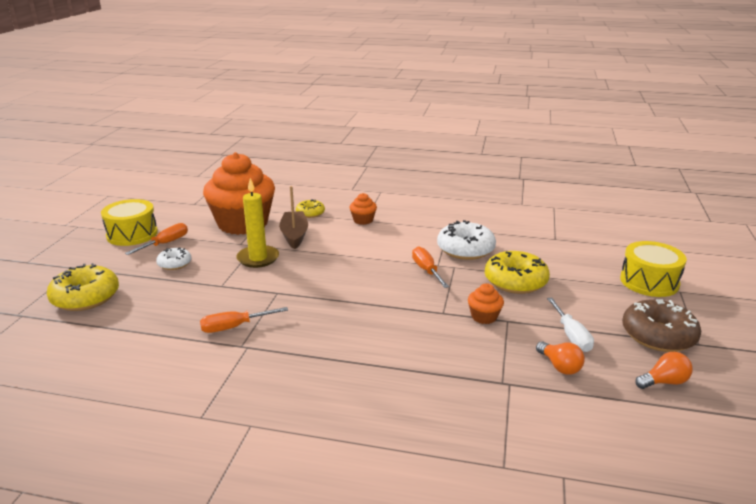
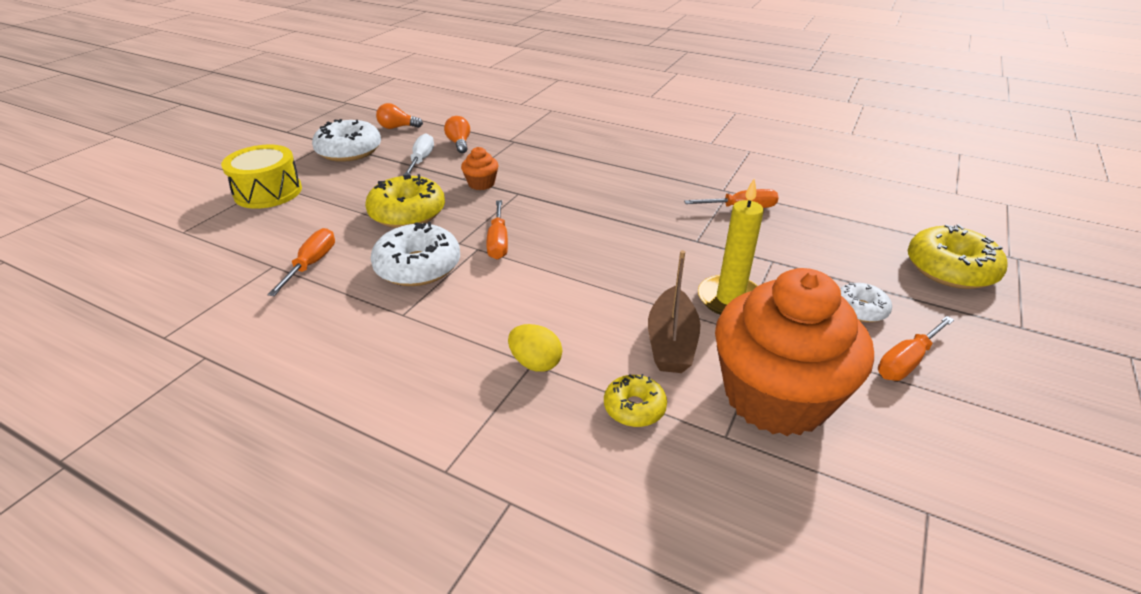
camera: 165 degrees left, 10 degrees up
(132, 234) = (997, 403): yellow drum -> none
(363, 220) = (535, 363): orange cupcake -> yellow egg
(532, 242) = (311, 264): none -> orange screwdriver
(658, 335) = (349, 151): brown donut -> white donut

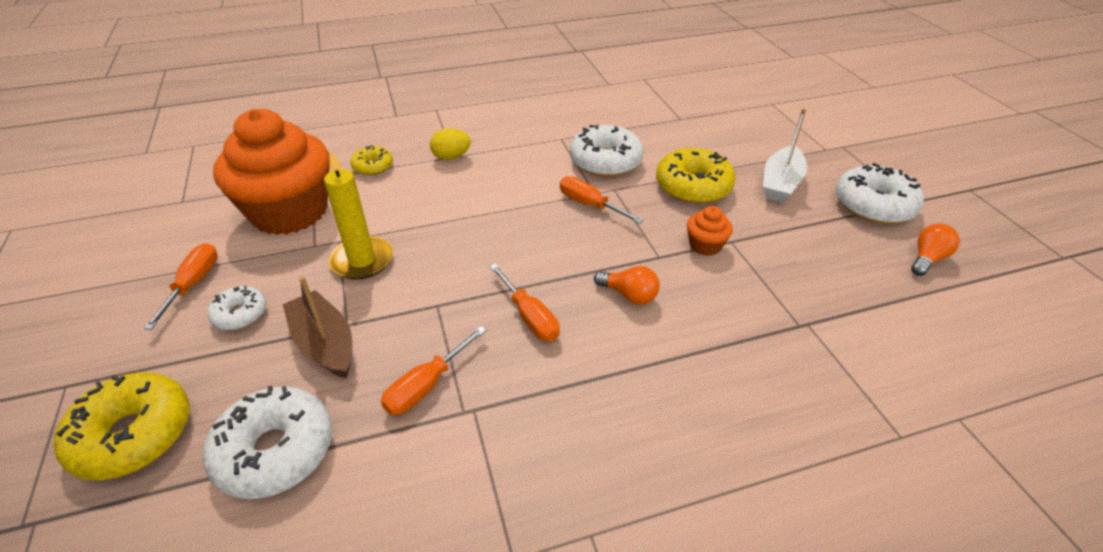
camera: 135 degrees right, 5 degrees up
(268, 192) = (809, 144): yellow drum -> none
(311, 264) = (663, 130): orange screwdriver -> orange screwdriver (529, 316)
(356, 184) = (780, 183): none -> white boat
(421, 160) = (805, 236): white screwdriver -> none
(459, 143) = (830, 280): orange light bulb -> orange light bulb (629, 295)
(671, 342) = (381, 207): brown boat -> brown boat (325, 344)
(850, 222) = (275, 451): none -> white donut

